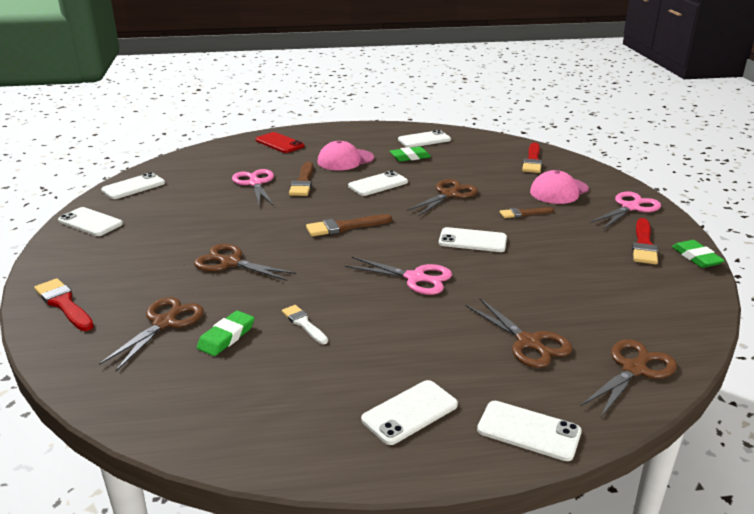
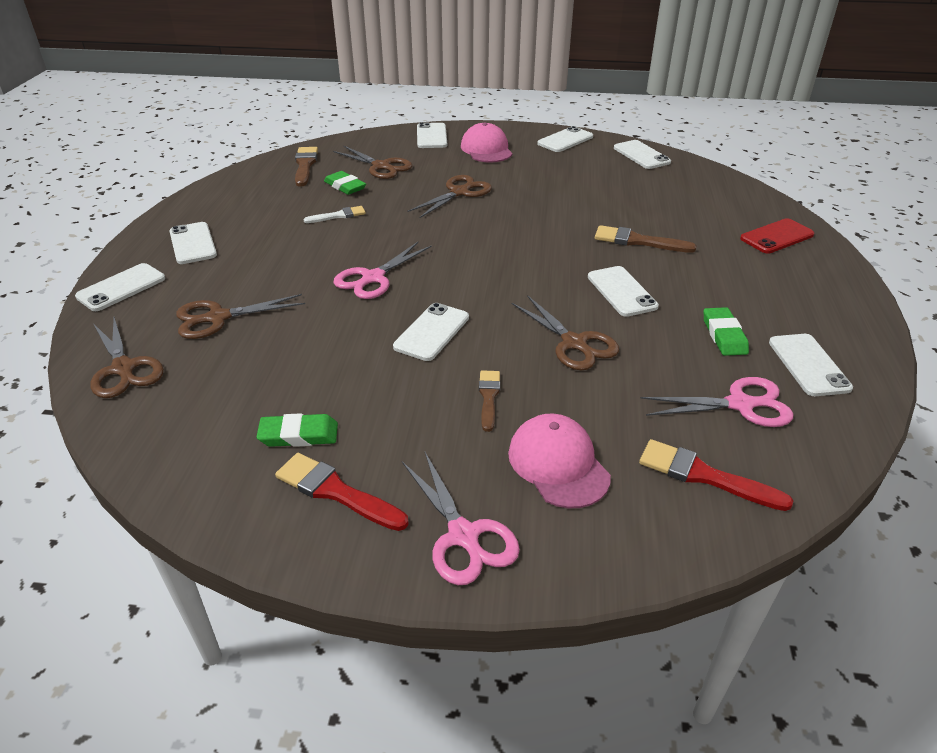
camera: 105 degrees right, 10 degrees up
(64, 304) = (431, 136): red brush -> white phone
(255, 183) = (639, 213): pink scissors -> pink scissors (741, 404)
(344, 227) = (506, 253): brown brush -> brown brush (305, 165)
(345, 160) = (712, 278): pink cap -> pink cap (486, 149)
(696, 257) = (265, 539): green eraser -> green eraser (299, 435)

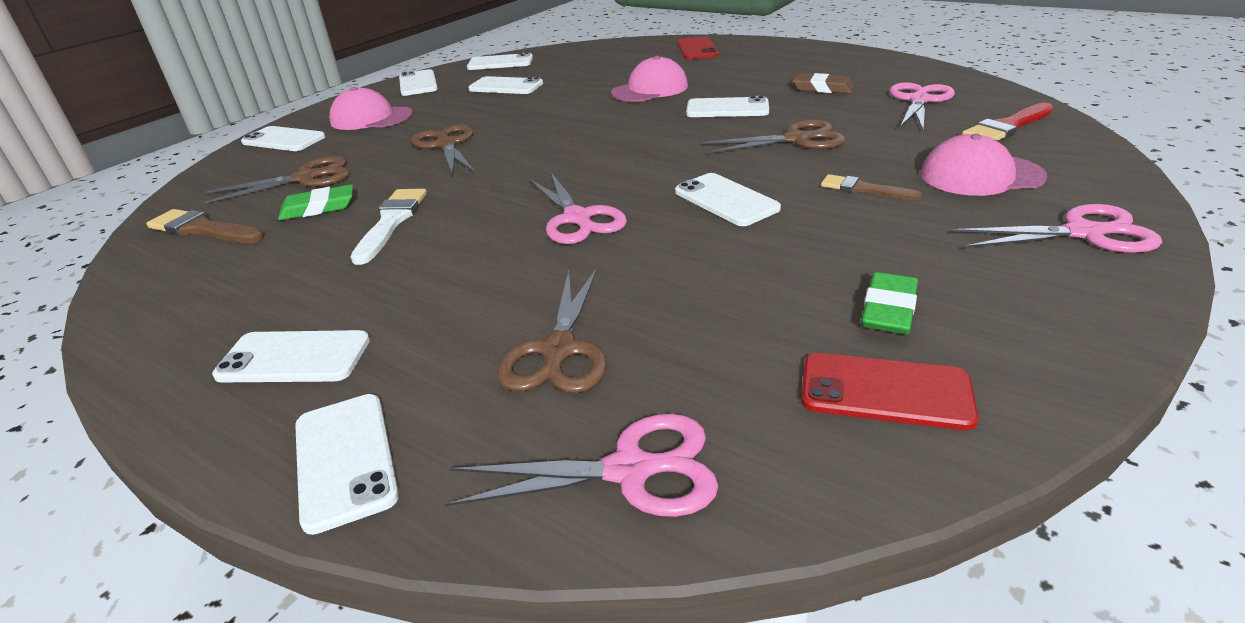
camera: 60 degrees left, 5 degrees down
(124, 369) = (631, 470): brown scissors -> pink scissors
(204, 445) = (885, 391): none -> red phone
(336, 491) = (1006, 296): red brush -> none
(338, 216) = (391, 222): white brush -> white brush, size x1.52
(638, 241) = (650, 89): brown brush -> pink cap
(724, 335) = (822, 88): green eraser -> brown eraser
(808, 365) = (878, 73): white phone -> white phone (506, 86)

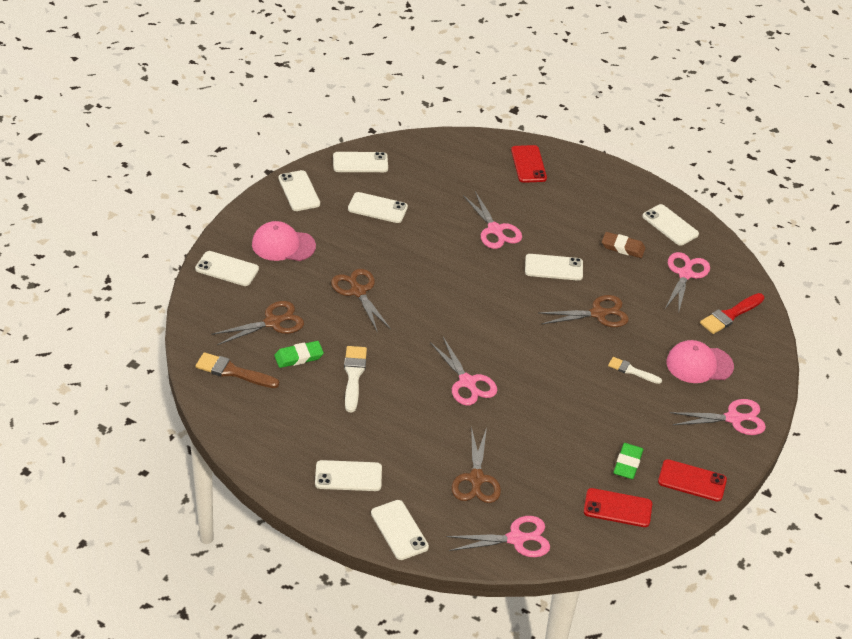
camera: 10 degrees left, 10 degrees up
(650, 89) = (495, 230): pink cap -> pink scissors
(726, 200) = (552, 373): white phone -> white phone (670, 225)
(864, 189) = (632, 371): brown brush -> white brush
(1047, 332) = (692, 481): none -> red phone

